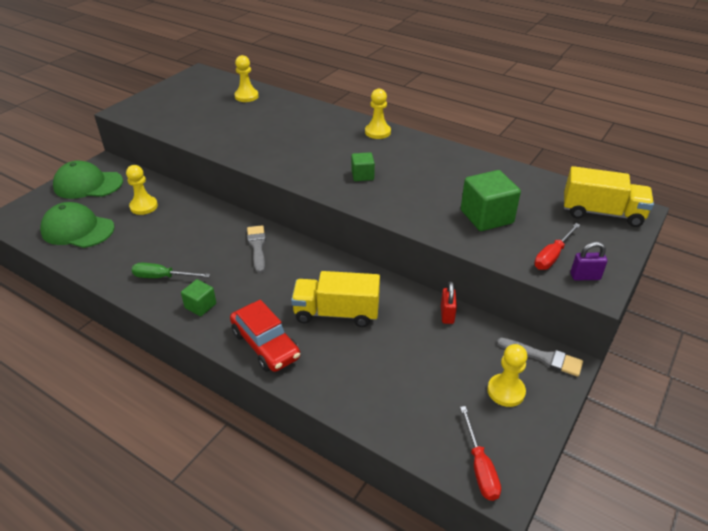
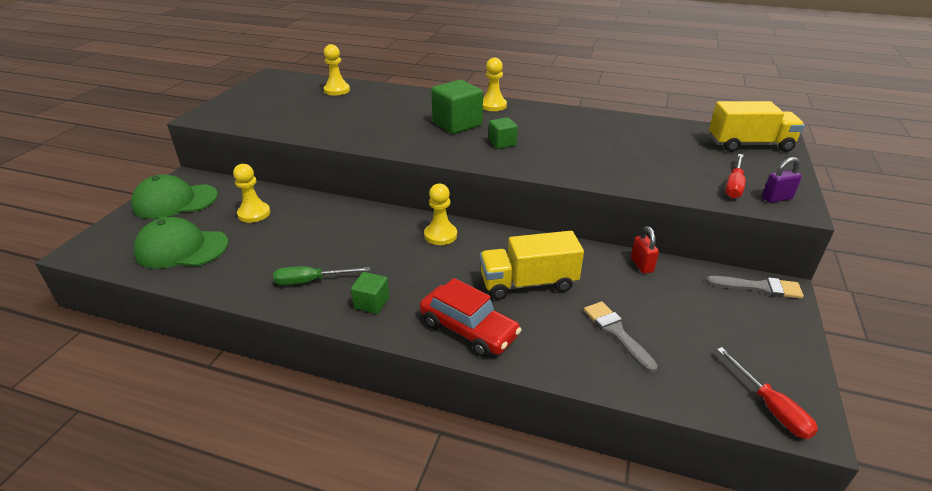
camera: 15 degrees left, 5 degrees down
(257, 246) = (406, 233): grey brush -> grey brush (616, 333)
(486, 217) = (648, 162): green cube -> green cube (457, 124)
(506, 391) = (745, 326): yellow pawn -> yellow pawn (440, 235)

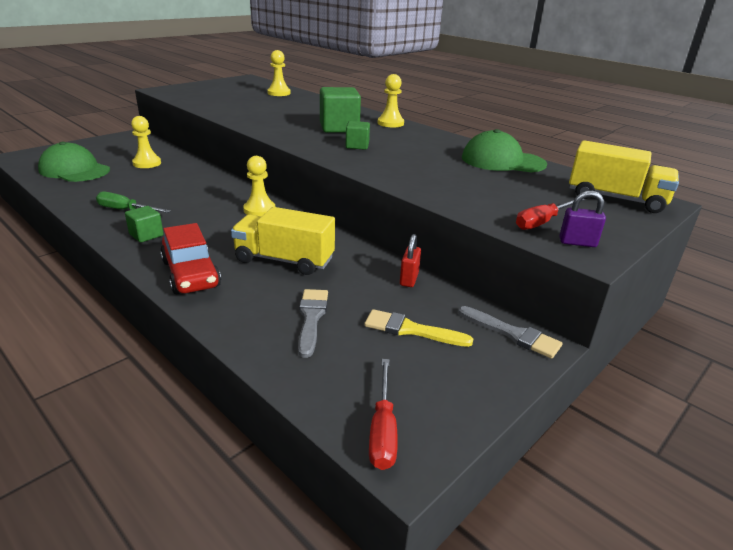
camera: 25 degrees right, 5 degrees down
(175, 201) = (109, 145): green cap -> green cap (502, 161)
(694, 313) = (411, 330): none -> yellow brush

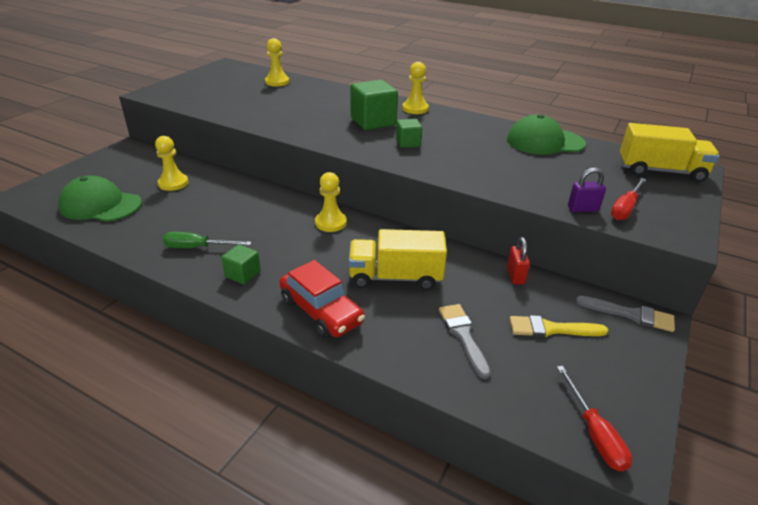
camera: 15 degrees left, 5 degrees up
(577, 243) = (666, 226): purple padlock -> purple padlock (583, 209)

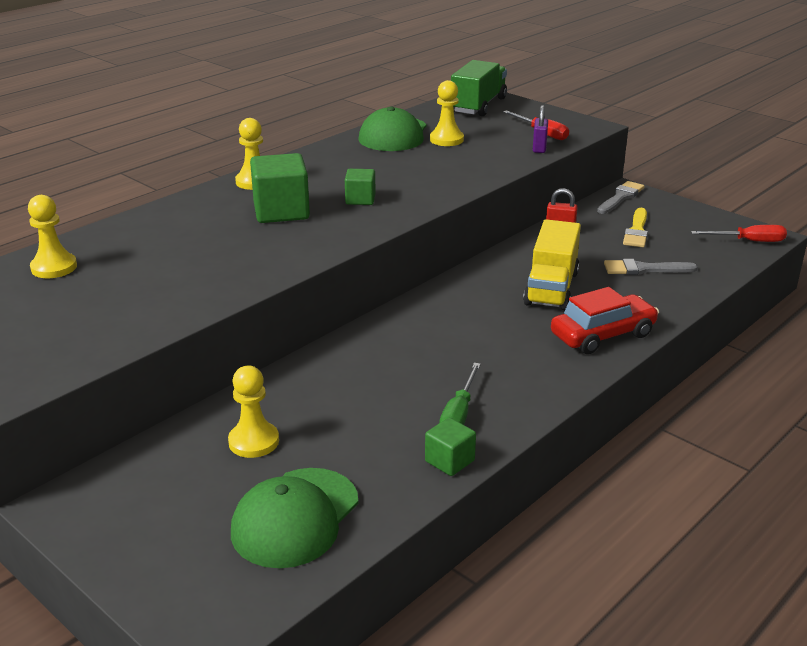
camera: 75 degrees left, 5 degrees down
(243, 274) = (527, 381): green cube -> green cube (449, 461)
(330, 223) = (430, 314): yellow pawn -> yellow pawn (446, 139)
(660, 171) = (478, 105): yellow truck -> green truck

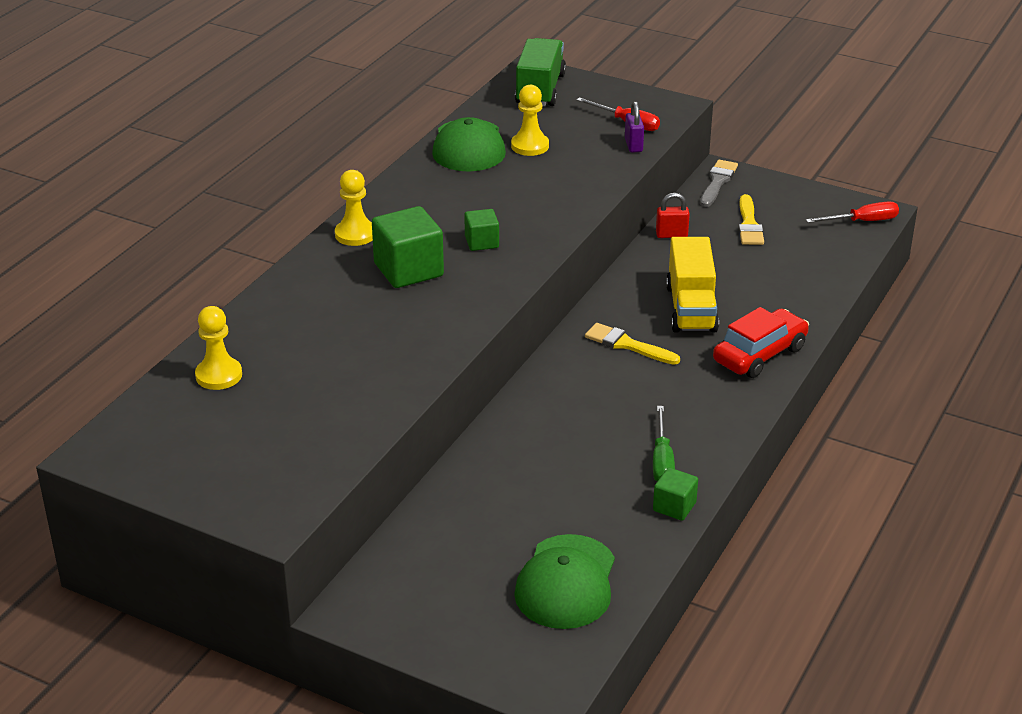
camera: 15 degrees left, 5 degrees up
(254, 441) = (489, 520): yellow pawn -> none
(475, 309) = (627, 345): none -> yellow brush
(644, 269) = (772, 271): grey brush -> none

